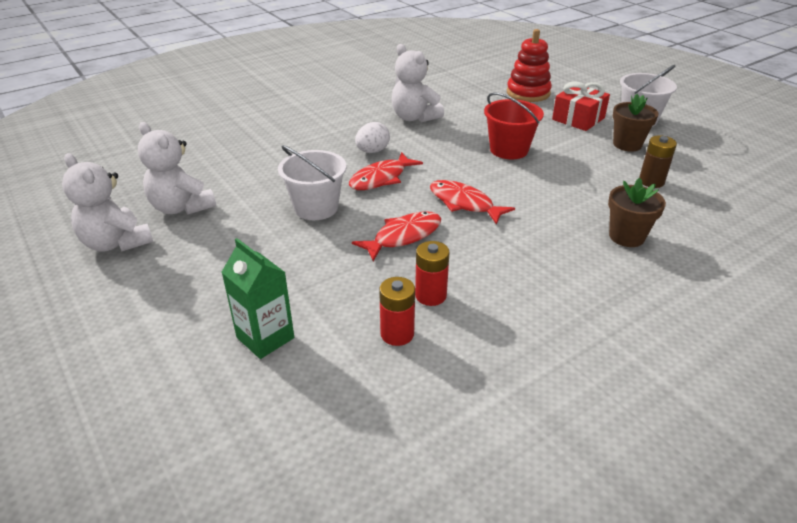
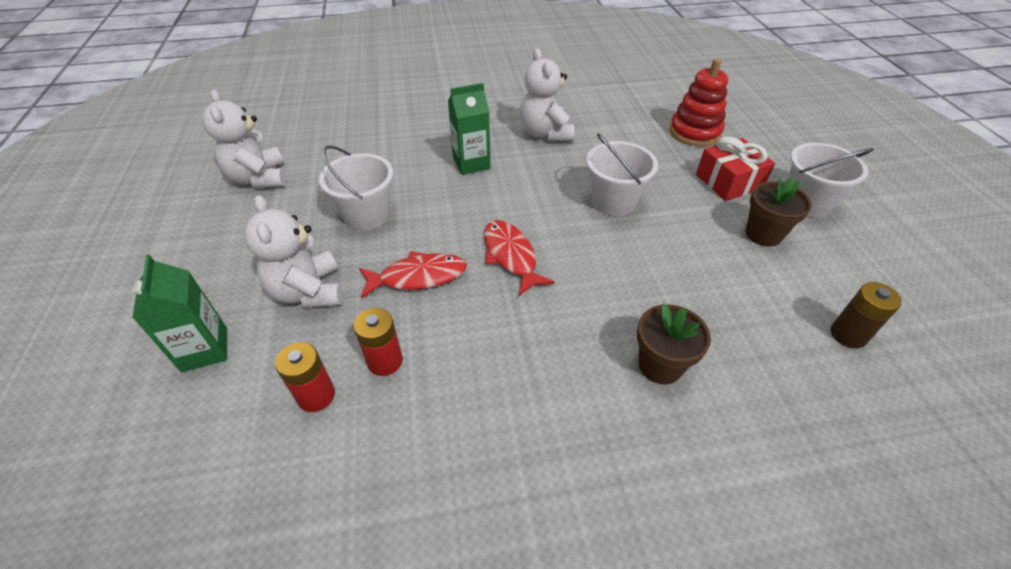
camera: 25 degrees right, 10 degrees up
(116, 243) = (181, 200): white teddy bear -> white teddy bear (308, 291)
(372, 151) = (471, 163): white egg -> green carton
(381, 178) = (453, 199): red fish -> none
(509, 150) = (614, 201): red bucket -> white bucket
(651, 181) = (754, 296): brown battery -> brown battery (848, 335)

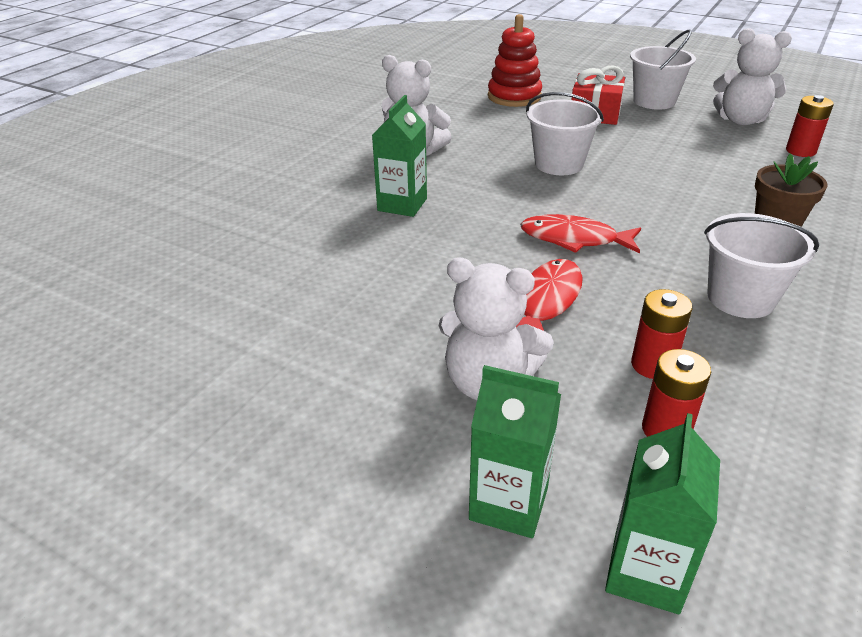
camera: 50 degrees left, 10 degrees down
(176, 436) = (646, 572): none -> green carton
(259, 178) = (202, 354): white teddy bear -> white teddy bear (741, 120)
(366, 215) = (400, 297): white bucket -> white bucket (740, 298)
(763, 234) = (671, 129): brown flower pot -> none
(848, 335) = (800, 151): brown battery -> red battery

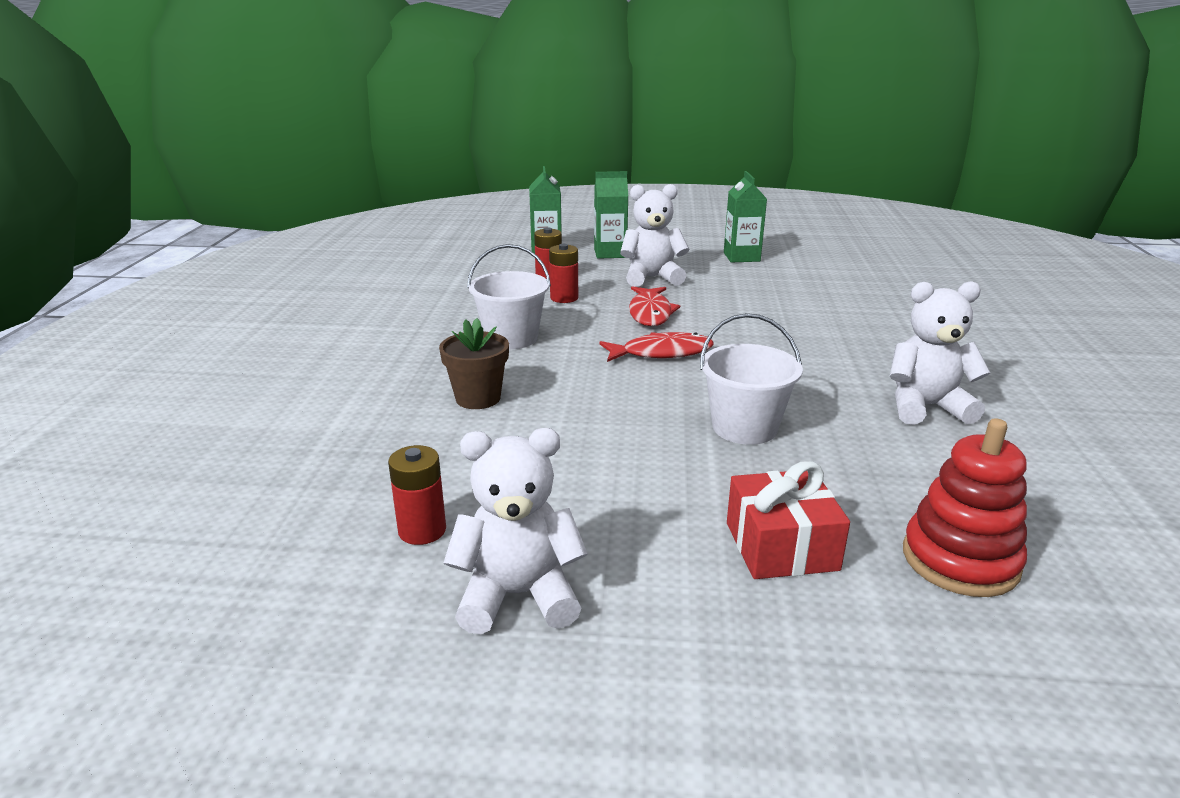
camera: 155 degrees right, 10 degrees down
(402, 204) = (840, 351): green carton -> green carton (741, 257)
(654, 101) = (701, 620): white bucket -> none

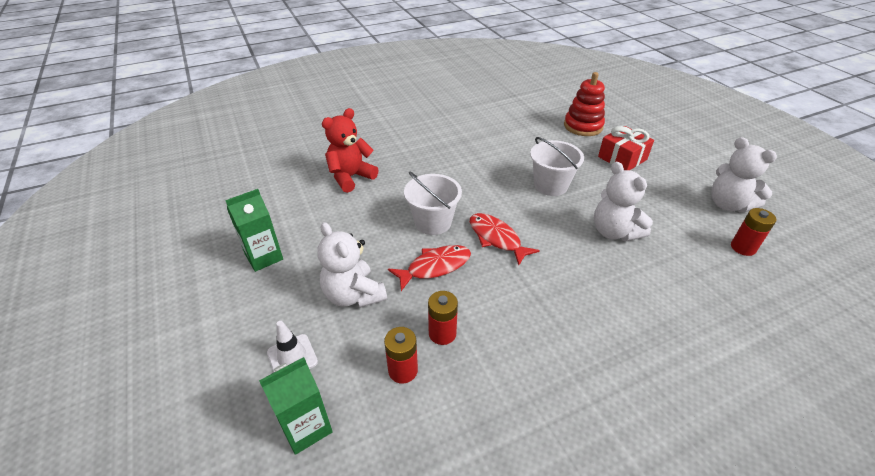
camera: 120 degrees left, 15 degrees up
(478, 398) = (636, 293): brown flower pot -> none
(511, 338) = (546, 325): white bucket -> white bucket (433, 222)
(610, 253) = (292, 357): green carton -> white traffic cone
(864, 306) = (351, 177): none -> red teddy bear
(925, 407) = (476, 143): white teddy bear -> white teddy bear (614, 232)

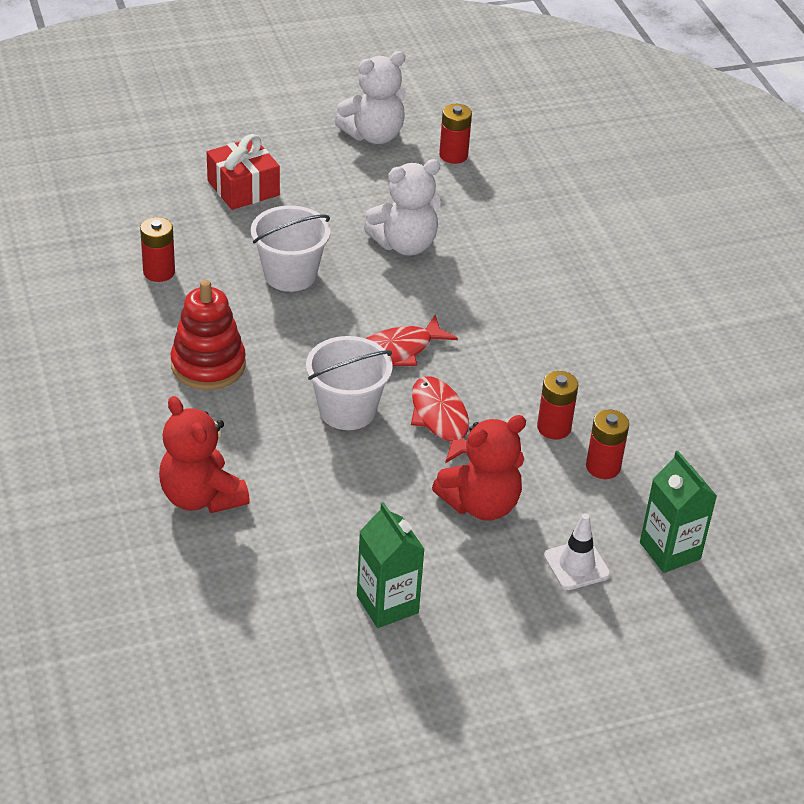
camera: 85 degrees left, 0 degrees up
(353, 295) = (481, 504): white teddy bear -> red teddy bear
(526, 140) = (159, 272): none -> red battery
(583, 126) = (138, 200): red stacking toy -> red stacking toy (208, 365)

